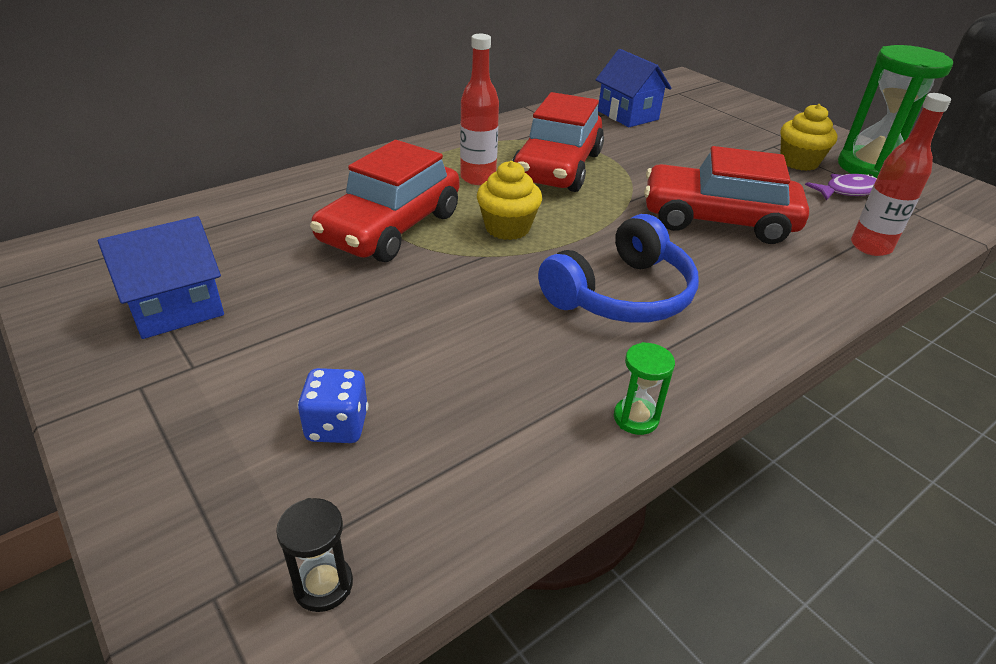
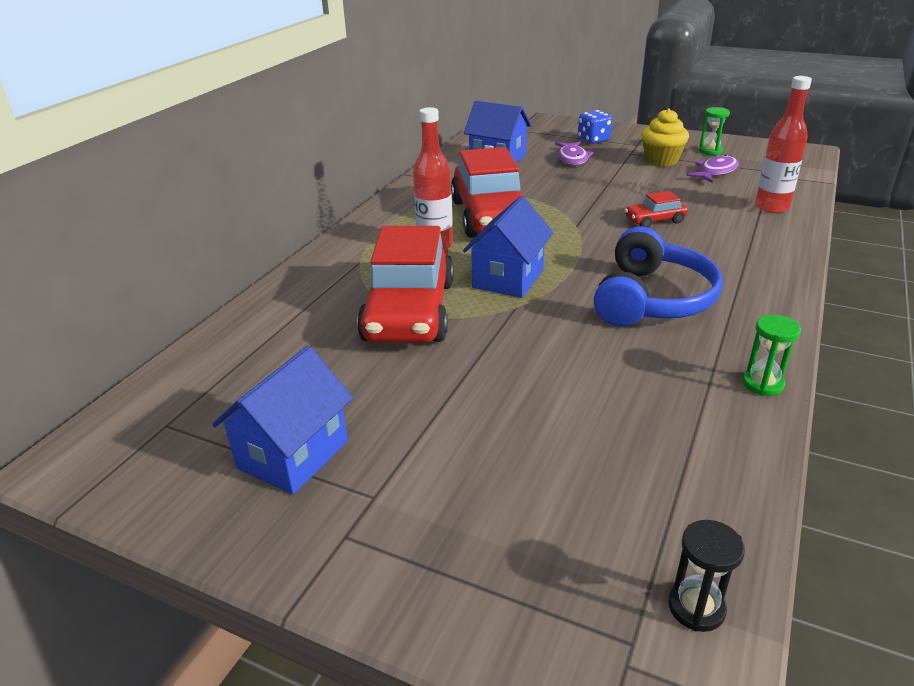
camera: 25 degrees left, 5 degrees down
(337, 426) = (561, 487): blue dice -> blue dice (593, 140)
(507, 228) = (508, 278): yellow cupcake -> blue house
(703, 135) = (572, 158): none -> purple fish
(717, 220) = (655, 220): red car -> red car, size x0.44
(869, 167) = (710, 151): green hourglass -> green hourglass, size x0.44

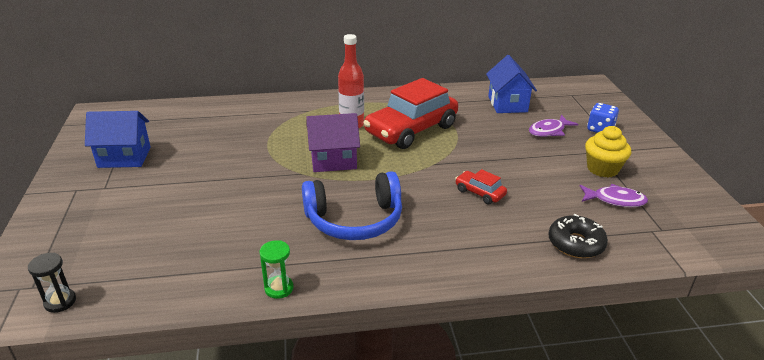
camera: 55 degrees right, 0 degrees up
(409, 311) = (268, 143): red car -> none
(508, 278) = (333, 160): blue house -> purple house
(710, 151) = (661, 188): green hourglass -> none
(771, 207) = (575, 244): red bottle -> black donut

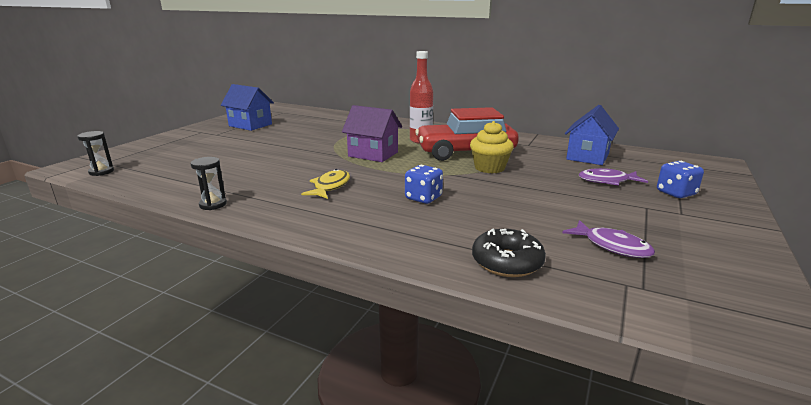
camera: 35 degrees right, 10 degrees down
(279, 288) = (213, 204): green hourglass -> black hourglass
(354, 220) = (330, 187): blue headphones -> yellow fish
(448, 202) = (423, 198): none -> blue dice
(479, 193) = (463, 200): red car -> none
(602, 169) = (633, 220): yellow cupcake -> yellow cupcake (489, 168)

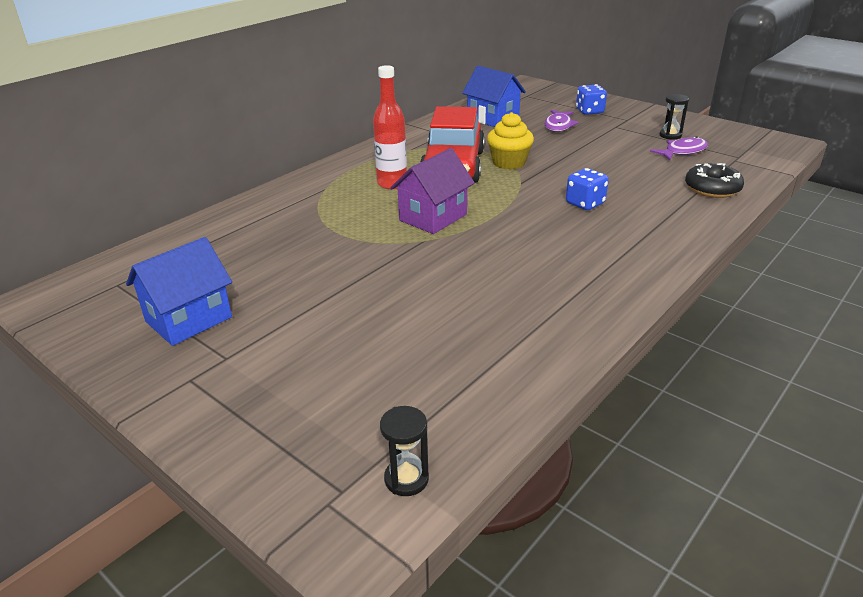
camera: 75 degrees left, 10 degrees up
(213, 204) = (586, 332): black hourglass -> black hourglass (670, 135)
(330, 187) = (542, 251): yellow fish -> none

